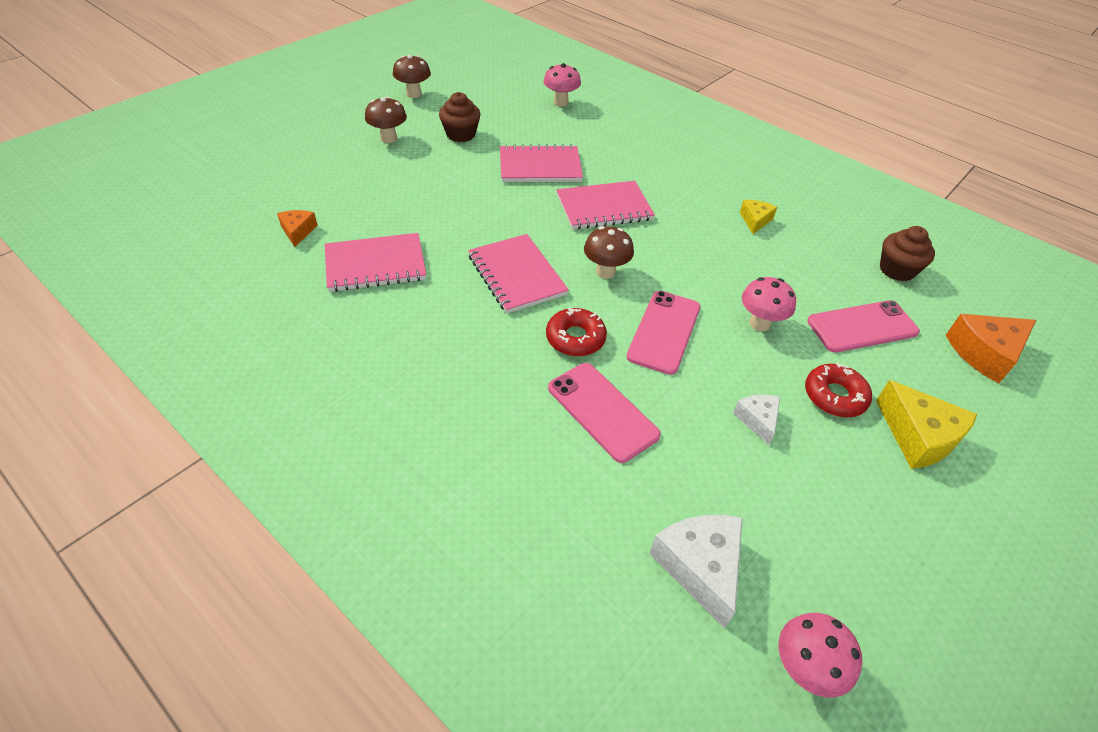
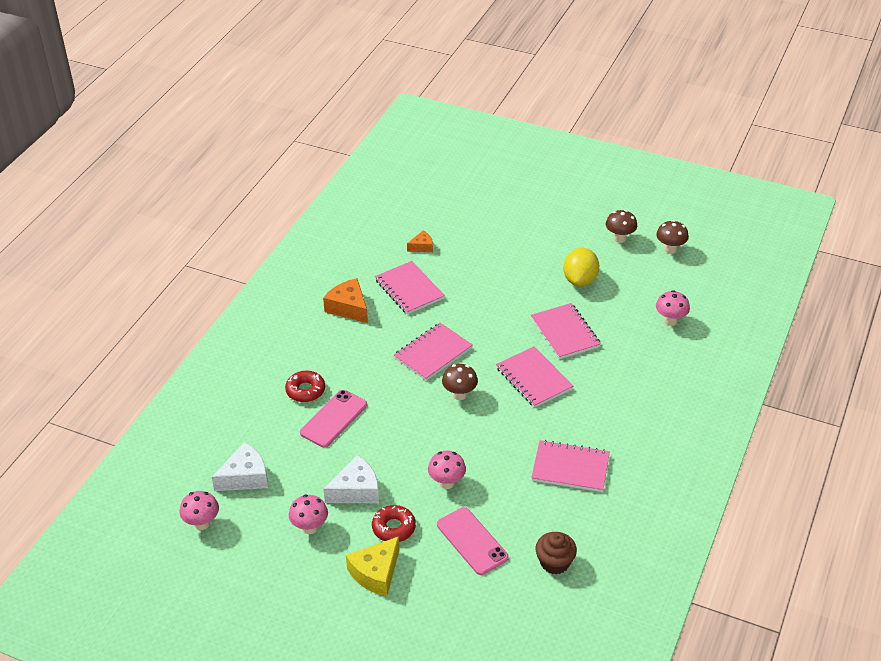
camera: 75 degrees right, 5 degrees down
(388, 138) = (549, 247): brown mushroom -> brown mushroom (670, 249)
(460, 134) = (580, 280): brown cupcake -> yellow lemon
(575, 338) = (388, 394): red donut -> red donut (305, 390)
(664, 332) = (414, 435): pink phone -> none
(755, 220) = (570, 468): yellow cheese -> pink notebook
(757, 420) = (356, 490): white cheese -> white cheese, size x1.73
(827, 496) = (310, 527): none -> pink mushroom
(985, 353) = (478, 616): orange cheese -> orange cheese (348, 308)

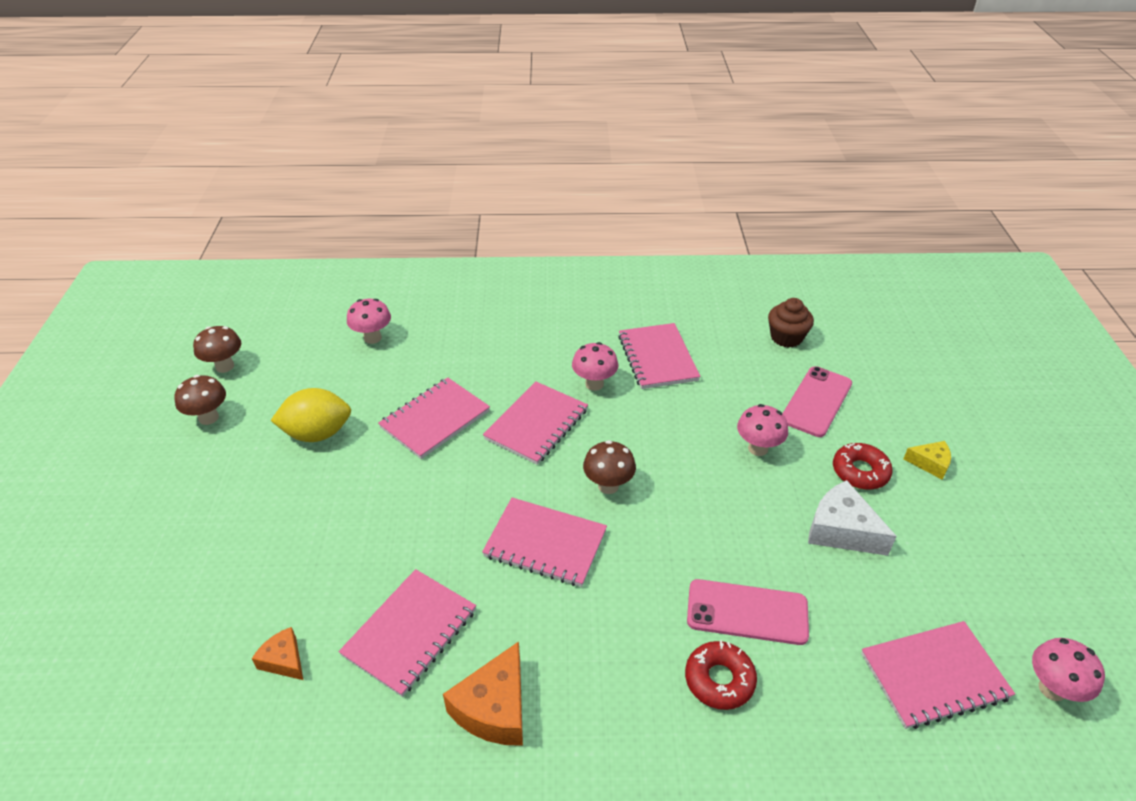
camera: 115 degrees left, 0 degrees up
(245, 477) = (934, 676): white cheese -> pink notebook
(310, 527) = (936, 554): pink mushroom -> pink mushroom (594, 384)
(376, 573) = (930, 463): yellow cheese -> yellow cheese, size x0.58

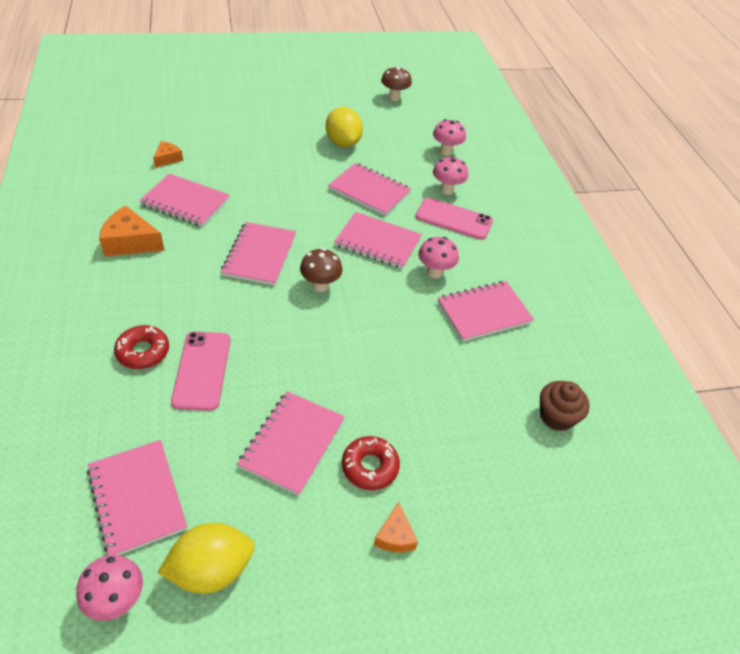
camera: 75 degrees right, 5 degrees up
(208, 418) = (346, 100): brown mushroom -> none
(758, 448) = (383, 384): pink mushroom -> pink mushroom (447, 190)
(816, 401) = (462, 437): pink phone -> pink phone (454, 219)
(841, 530) = (292, 443): white cheese -> pink notebook
(930, 463) = (395, 536): yellow cheese -> orange cheese
(998, 605) = (211, 570): none -> yellow lemon

